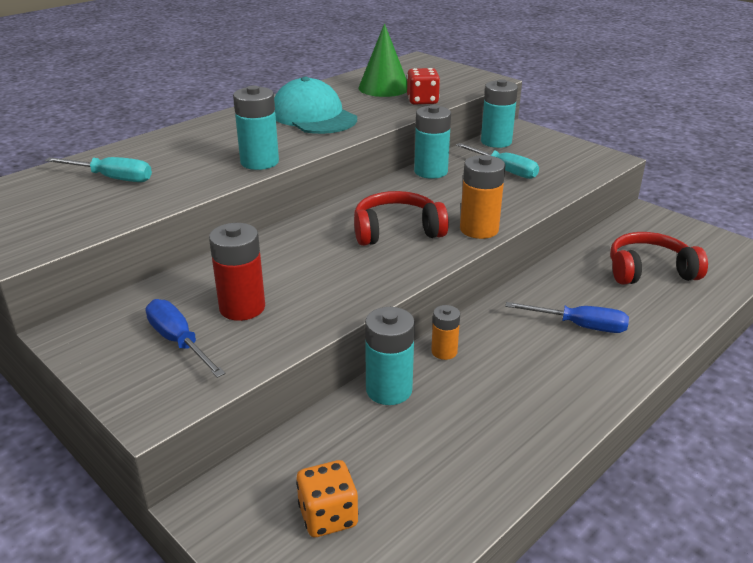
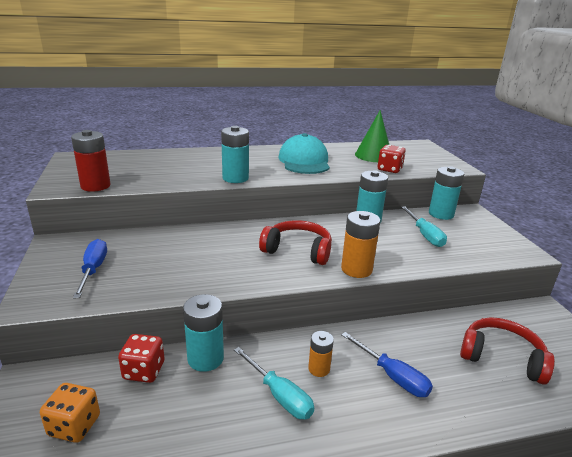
camera: 30 degrees right, 5 degrees down
(112, 178) = (149, 165): turquoise screwdriver -> turquoise screwdriver (279, 395)
(242, 307) = (149, 263): red battery -> red battery (95, 186)
(336, 432) = (144, 371): none -> red dice
(444, 351) = (270, 349): orange battery -> orange battery (319, 369)

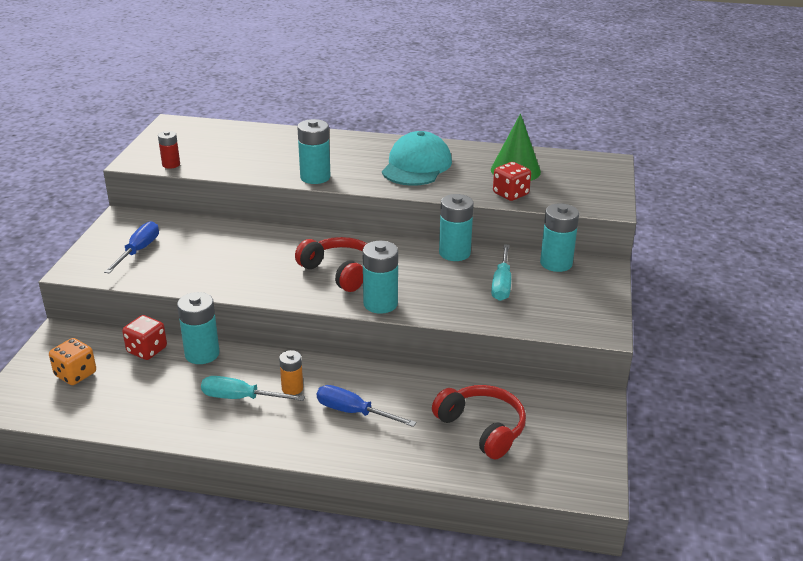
camera: 25 degrees right, 5 degrees up
(95, 186) = (171, 164): red battery -> red battery, size x0.60
(279, 395) = (240, 398): turquoise screwdriver -> turquoise screwdriver turned 120 degrees clockwise
(356, 269) = (380, 304): orange battery -> turquoise battery
(392, 376) = (353, 412): blue screwdriver -> blue screwdriver turned 135 degrees clockwise

